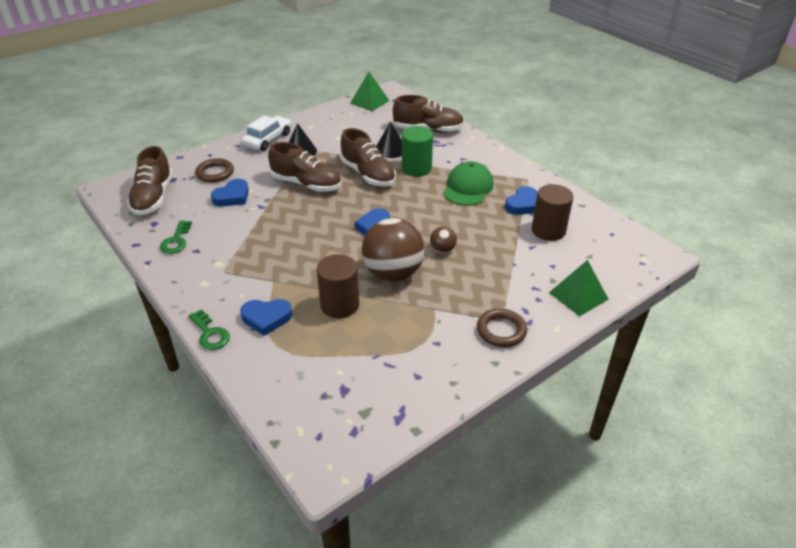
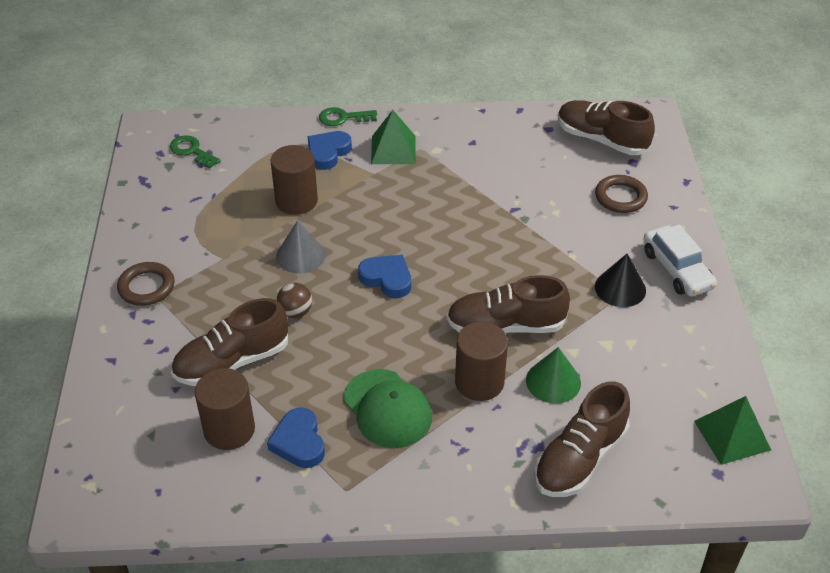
camera: 125 degrees right, 5 degrees up
(176, 241) = (501, 134): green key -> green key (192, 151)
(232, 197) = (554, 194): blue heart -> none
(306, 184) = (530, 261): brown shoe -> brown shoe (232, 362)
(390, 149) = (553, 381): black cone -> green cone
(393, 273) = (300, 255): brown ball -> grey cone
(416, 168) = (479, 382): green cylinder -> brown cylinder
(578, 295) = (116, 376): green pyramid -> green pyramid (393, 149)

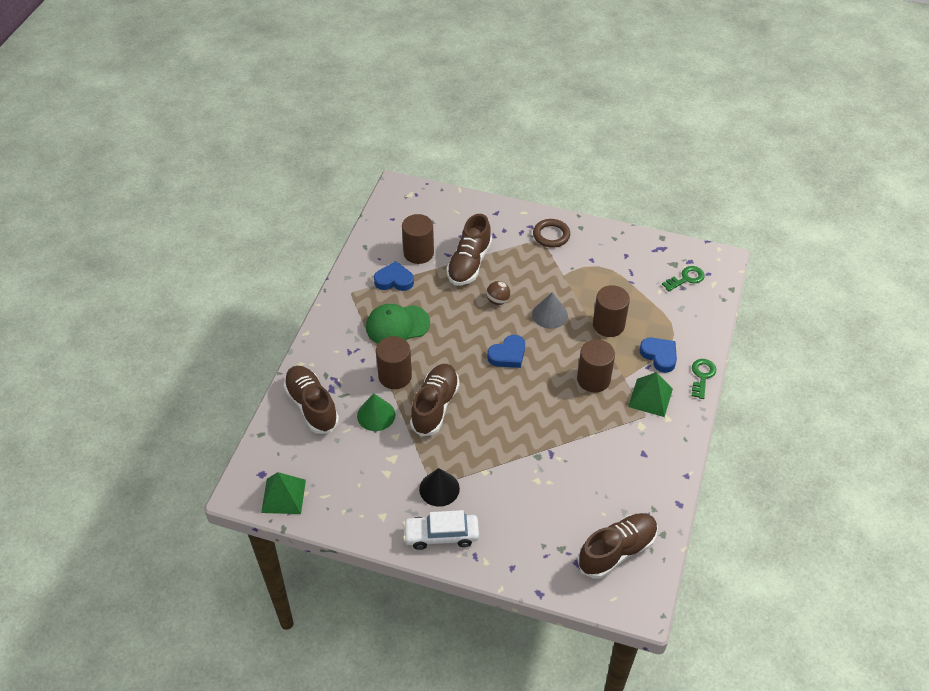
camera: 110 degrees right, 5 degrees up
(232, 362) = (469, 263): brown shoe -> brown shoe turned 150 degrees counterclockwise
(389, 197) = (593, 379): none -> brown cylinder
(620, 197) = (537, 533): brown ring -> none

